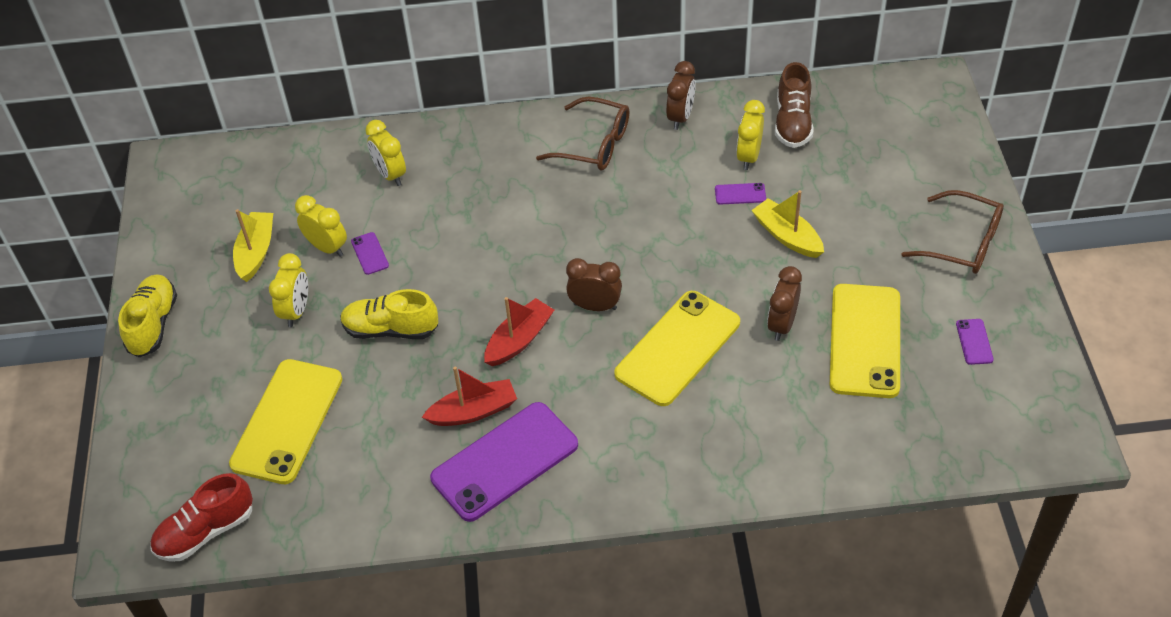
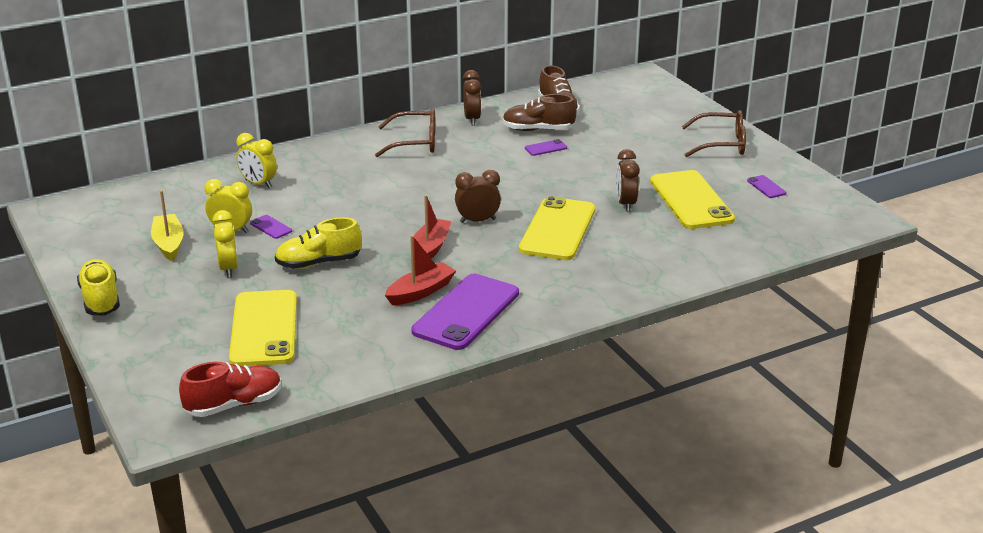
camera: 25 degrees left, 20 degrees down
(206, 531) = (234, 405): red shoe -> red shoe turned 150 degrees counterclockwise
(748, 157) = (538, 130): yellow clock -> brown shoe
(787, 236) = (596, 162): yellow boat -> none

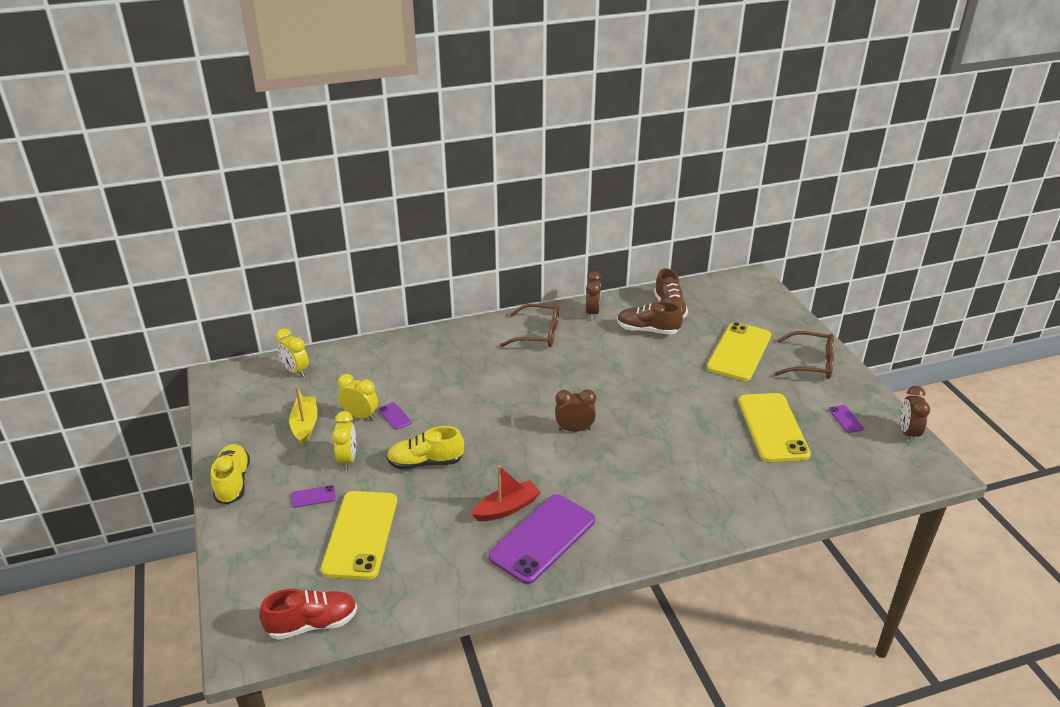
camera: 10 degrees right, 5 degrees up
(258, 184) = (395, 366): yellow clock -> yellow clock (295, 371)
(430, 248) = (526, 457): red boat -> none
(545, 148) = (650, 352): purple phone -> purple phone (313, 496)
(557, 229) = (644, 448): yellow phone -> yellow phone (739, 351)
(625, 204) = (711, 425): brown clock -> brown clock (908, 433)

